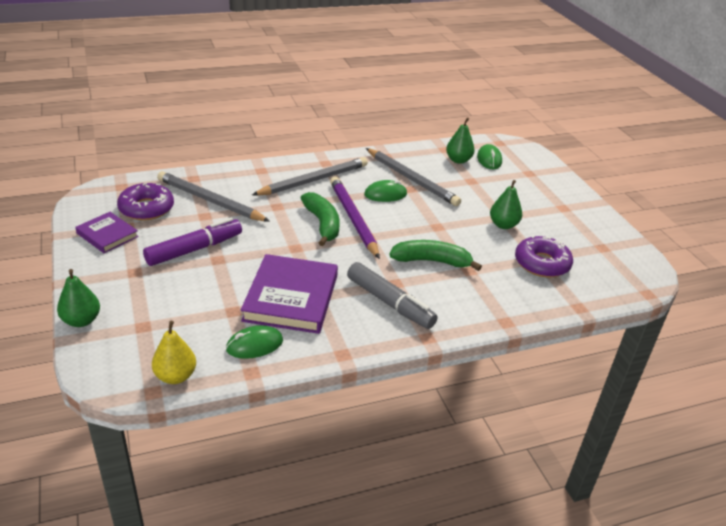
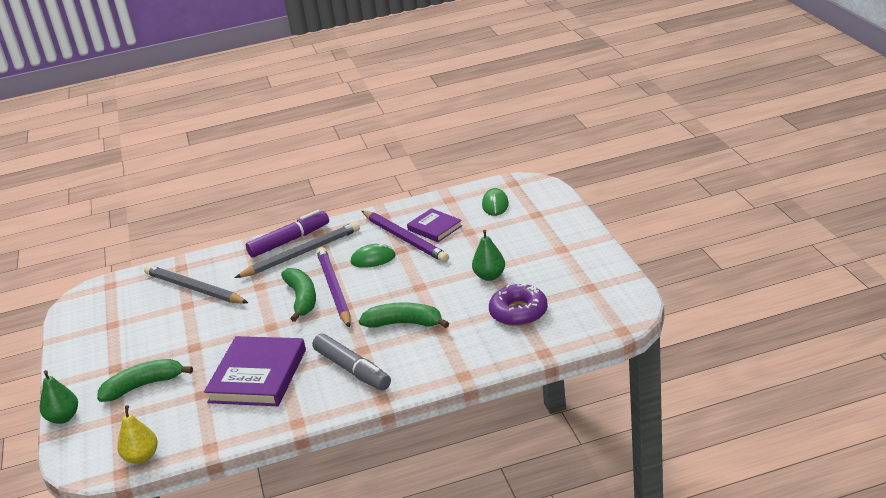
camera: 10 degrees right, 5 degrees down
(107, 235) = (92, 336): purple book -> purple book (434, 228)
(146, 208) = (132, 305): purple donut -> none
(168, 295) = (143, 386): none -> green banana
(194, 249) = (173, 340): purple marker -> purple marker (289, 241)
(254, 345) = (216, 423): green mouse -> none
(411, 179) = (404, 239): grey pencil -> purple pencil
(458, 160) = (461, 210): green pear -> none

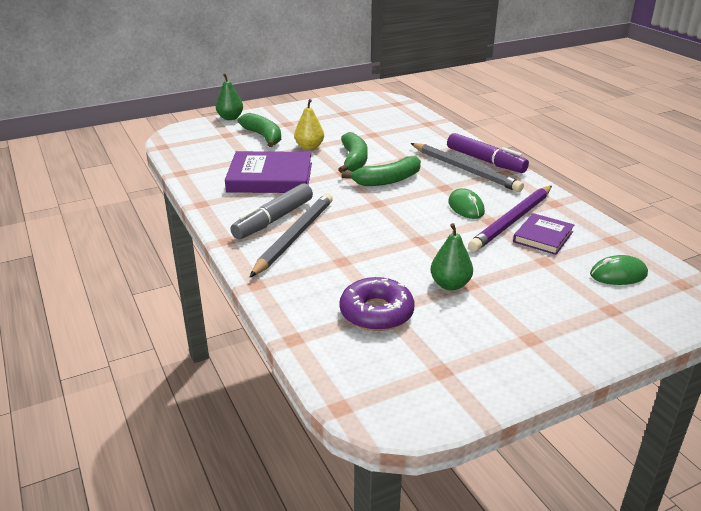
camera: 75 degrees right, 0 degrees up
(142, 457) = (176, 150): yellow pear -> yellow pear (309, 147)
(194, 289) = (396, 133): grey pencil -> grey pencil (294, 236)
(334, 289) = (406, 194): purple pencil -> none
(404, 323) = (350, 238): green banana -> green banana (354, 160)

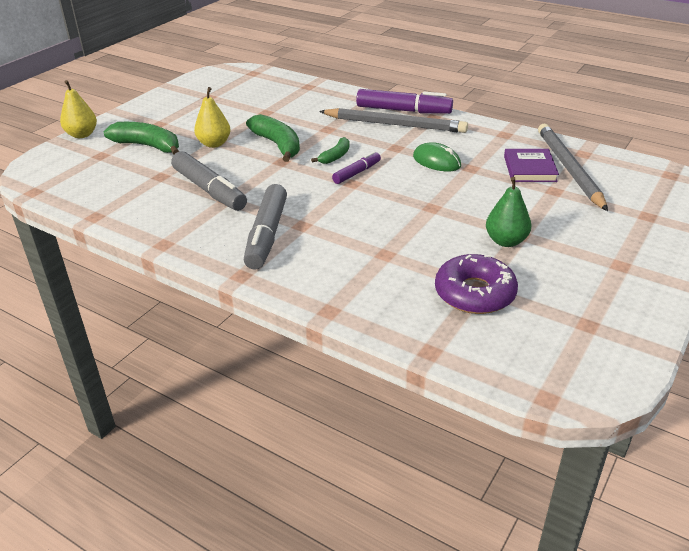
camera: 30 degrees left, 5 degrees up
(230, 118) = (82, 135): green pear -> yellow pear
(270, 177) = (209, 190): purple book -> grey marker
(294, 236) = (310, 245): grey pencil -> grey pencil (569, 169)
(387, 180) = (335, 156): green banana -> green banana, size x0.57
(390, 197) = (356, 173): none -> purple marker
(512, 220) = (489, 162): purple pencil -> none
(618, 274) = (620, 183): green mouse -> none

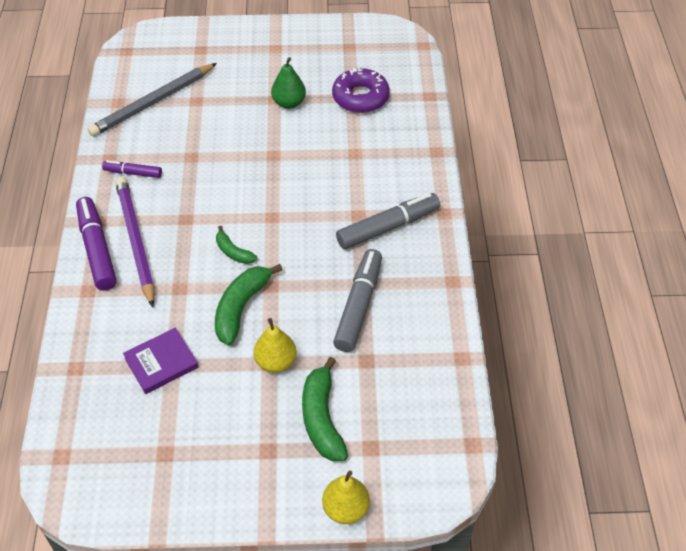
camera: 125 degrees left, 15 degrees up
(335, 156) = (233, 252): green banana -> green banana turned 135 degrees counterclockwise
(356, 173) = (253, 222): purple marker -> purple marker (133, 173)
(395, 124) = (136, 241): grey pencil -> purple pencil
(436, 161) = (194, 181): green mouse -> none
(529, 169) = (168, 123): purple book -> purple book (161, 363)

